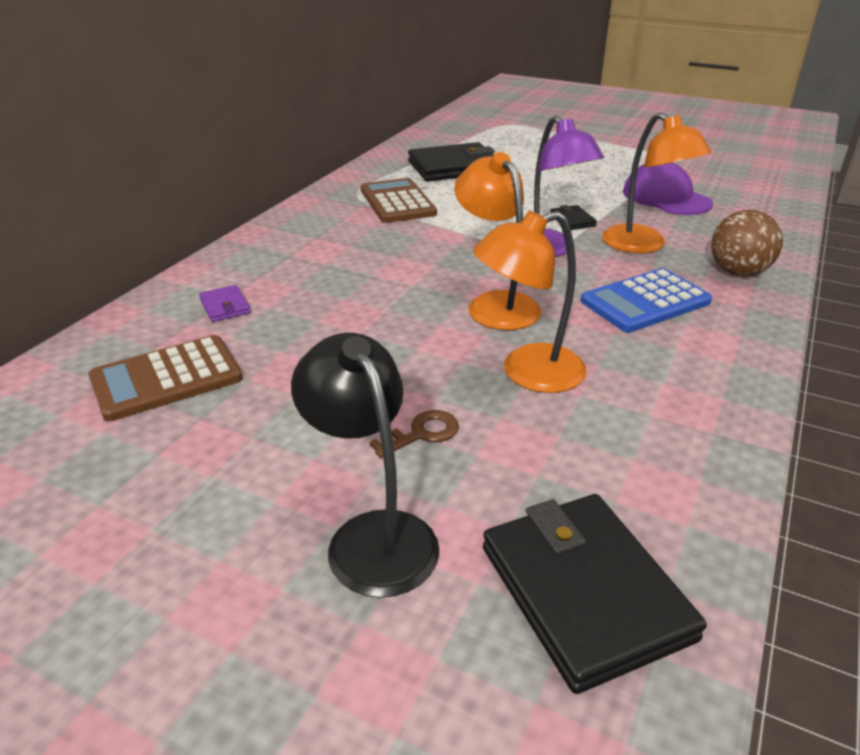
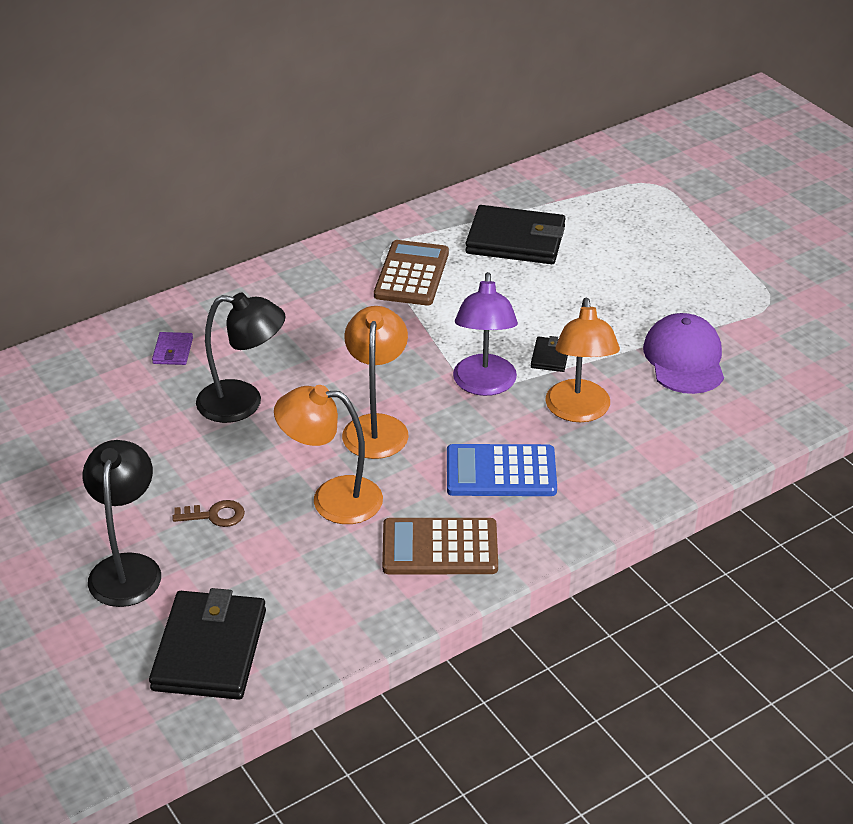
camera: 30 degrees right, 5 degrees up
(166, 378) = (90, 405): brown calculator -> brown calculator (440, 547)
(344, 325) = (243, 403): none -> black lamp
(738, 272) = (626, 474): brown ball -> none

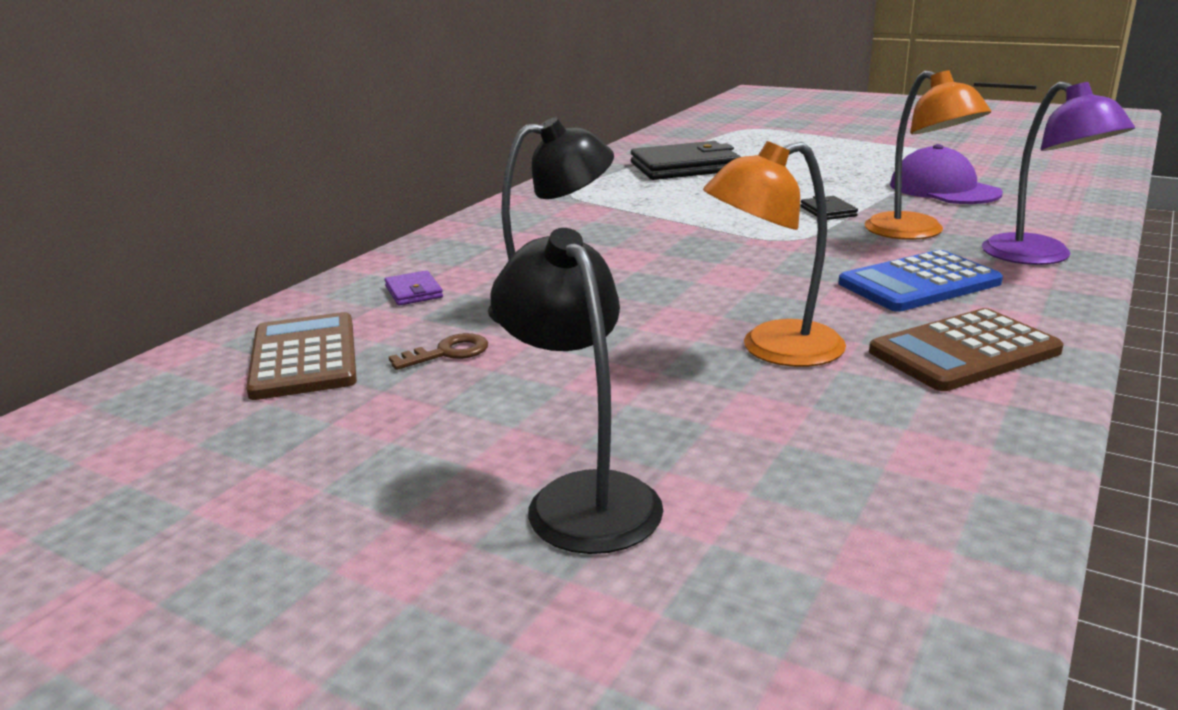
camera: 25 degrees left, 15 degrees down
(209, 649) = (843, 552): black wallet -> none
(215, 515) = (643, 404): brown key -> brown key (448, 353)
(376, 426) = (734, 287): orange lamp -> none
(412, 274) = (617, 198): brown calculator -> brown calculator (304, 357)
(484, 385) = (798, 238): purple lamp -> purple lamp (1039, 257)

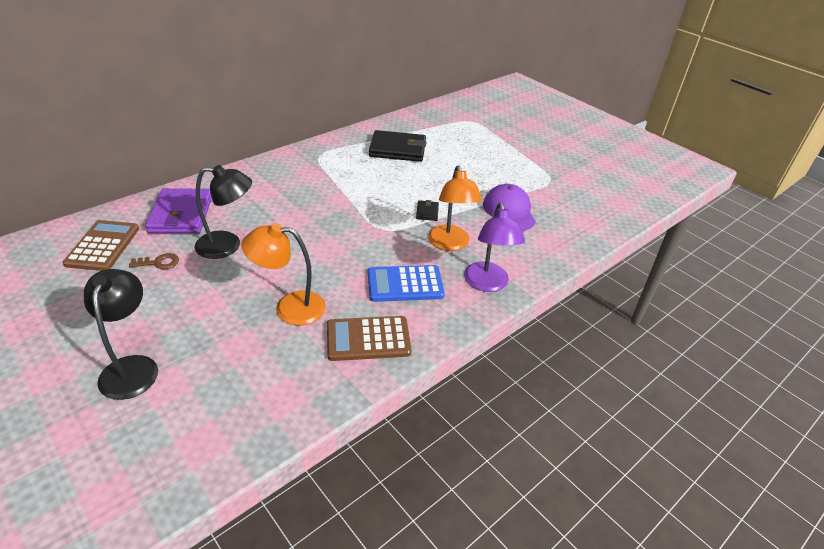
camera: 15 degrees right, 15 degrees up
(414, 292) = (181, 214): purple wallet -> purple wallet, size x2.24

